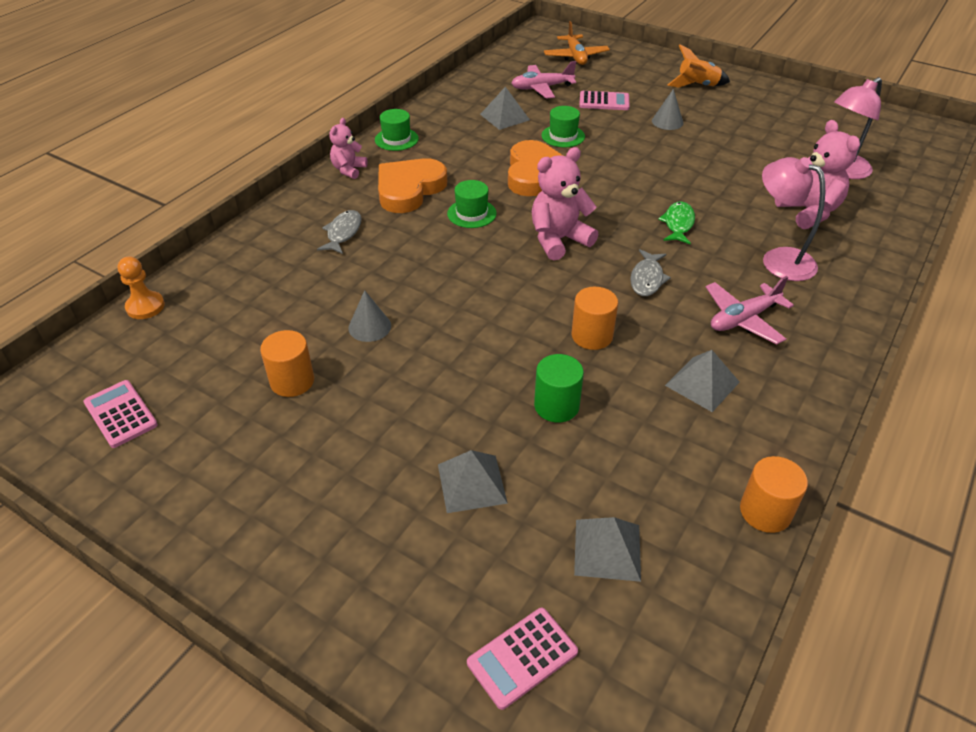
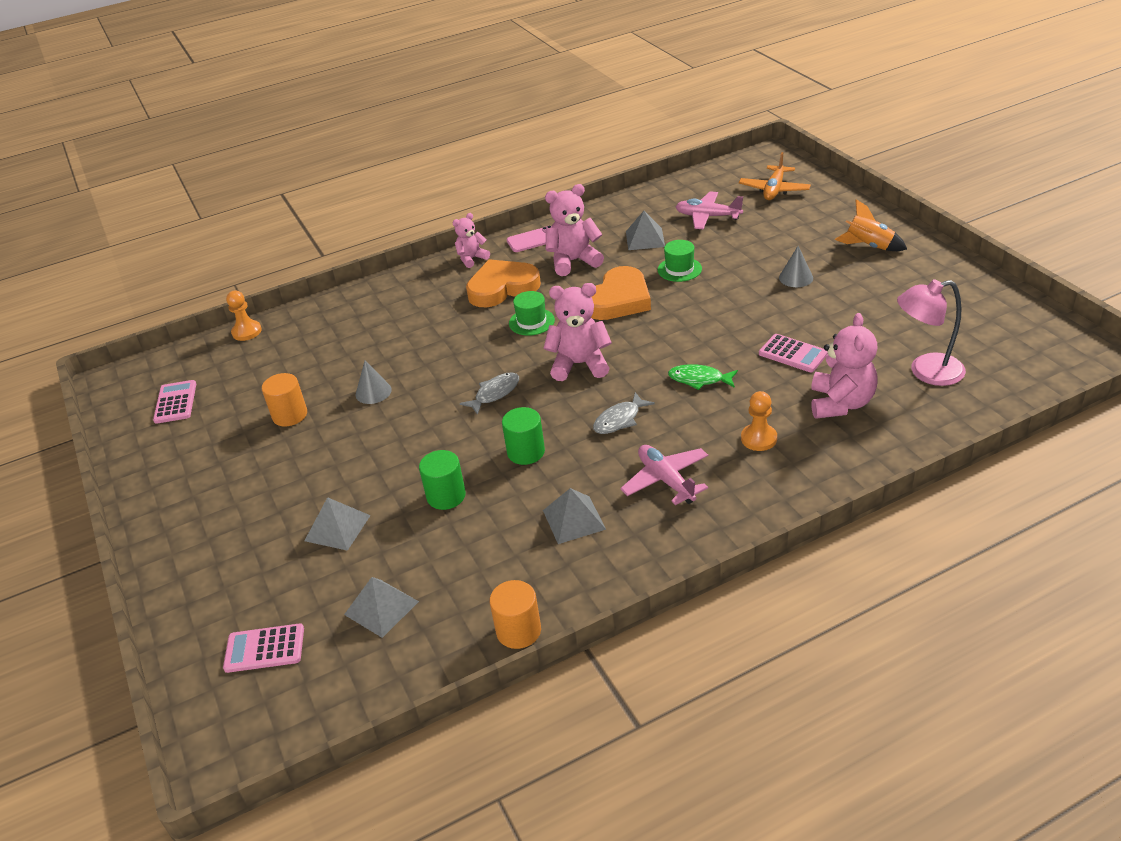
camera: 35 degrees right, 5 degrees down
(343, 233) = (420, 312): grey fish -> grey fish (495, 393)
(396, 139) = (533, 240): green hat -> pink phone
(457, 150) = (573, 261): none -> pink teddy bear
(592, 336) = (526, 452): orange cylinder -> green cylinder
(604, 101) = (754, 243): pink calculator -> pink calculator (793, 354)
(678, 224) = (699, 379): green fish -> green fish turned 120 degrees counterclockwise
(743, 319) = (666, 480): pink plane -> pink plane turned 60 degrees clockwise
(779, 259) = (759, 439): pink lamp -> orange pawn

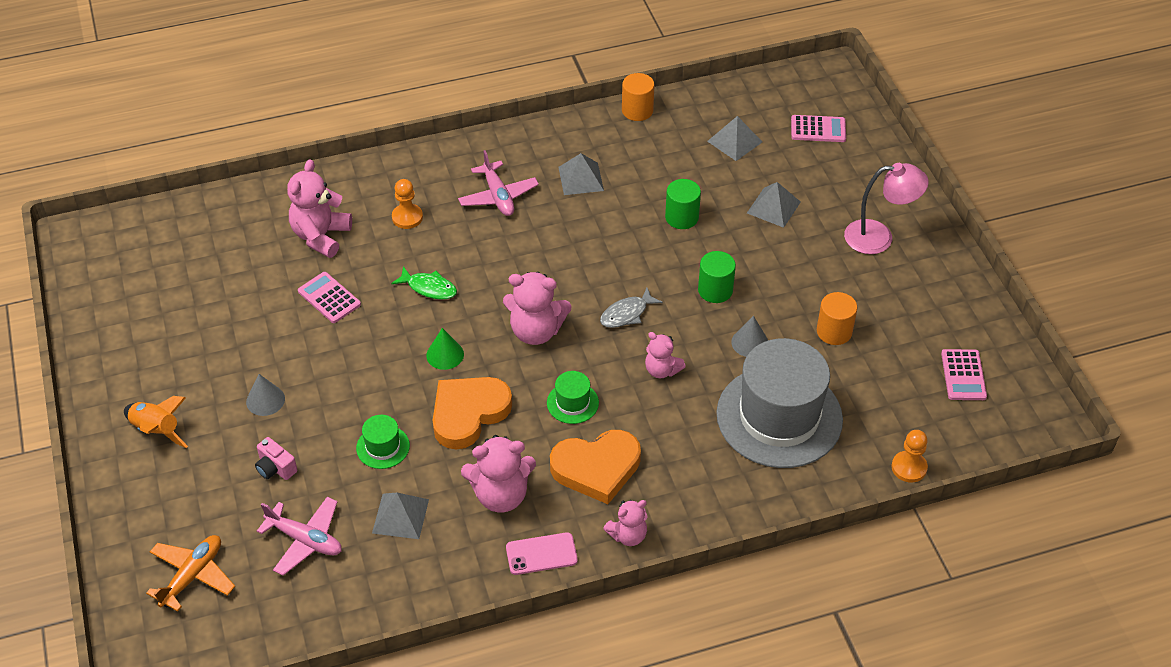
camera: 175 degrees left, 10 degrees up
(350, 344) = (779, 417): none -> grey hat
(455, 357) = (662, 370): none -> pink teddy bear
(526, 452) = (608, 244): green cylinder -> green cylinder (715, 290)
(619, 420) = (517, 260): grey fish -> none
(657, 333) = (445, 354): none -> green cone
(756, 244) = (275, 468): none -> pink camera
(926, 372) = (228, 252): pink lamp -> pink lamp (879, 237)

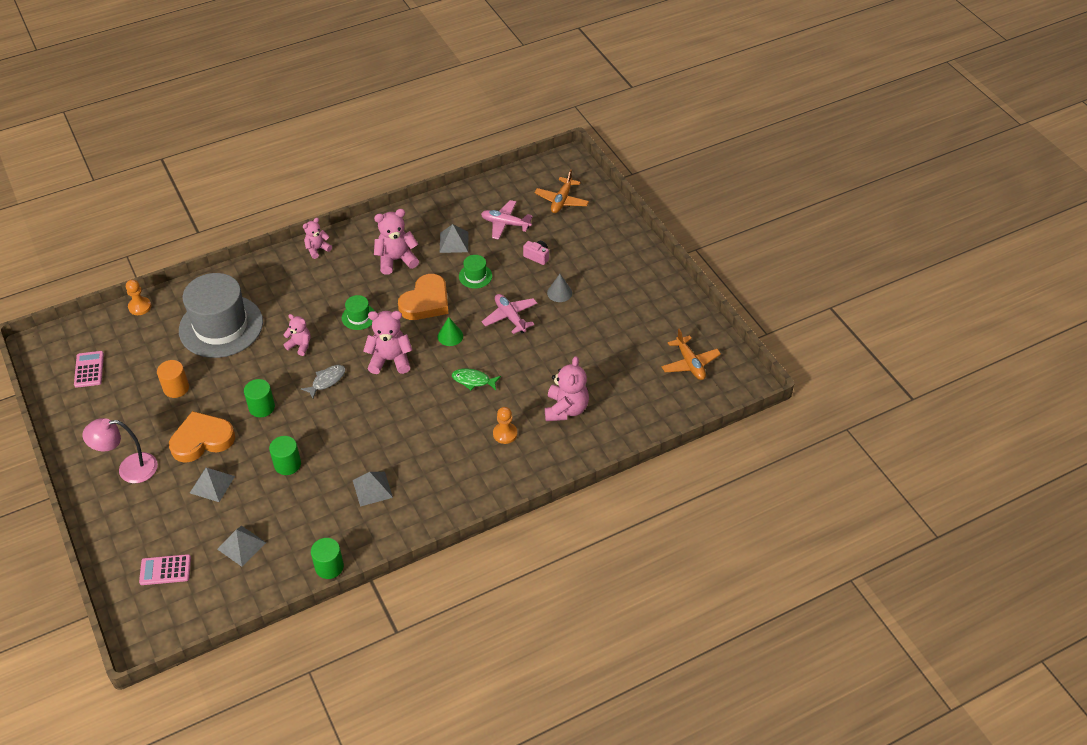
camera: 170 degrees right, 0 degrees up
(134, 271) = (690, 363): none -> orange plane
(157, 430) = (619, 267): orange rocket -> none
(329, 298) = (542, 363): pink calculator -> none
(498, 196) = (437, 462): pink plane -> pink plane (510, 317)
(541, 554) = (367, 234): pink phone -> none
(596, 468) = (339, 281): orange heart -> orange heart (202, 440)
(637, 110) = (329, 567): orange cylinder -> green cylinder
(750, 342) = (238, 372): grey cone -> none

